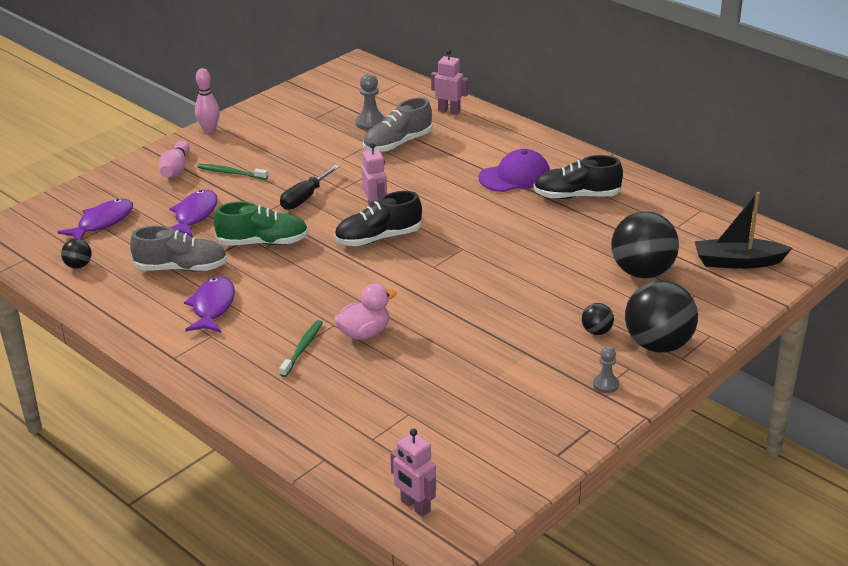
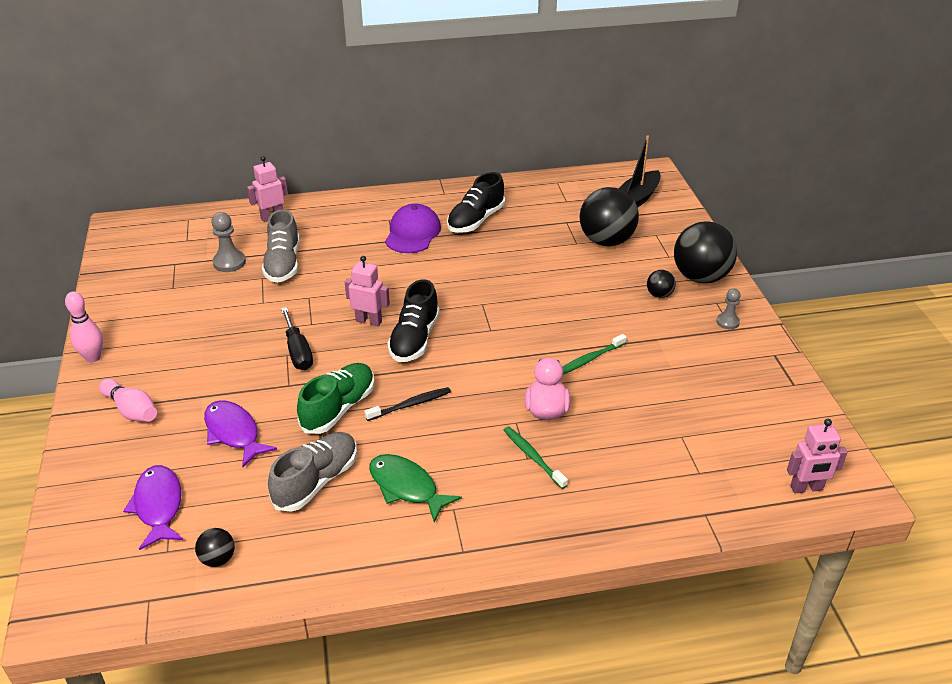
camera: 55 degrees left, 5 degrees up
(212, 306) = (406, 487): purple fish -> green fish
(231, 173) = (192, 377): green toothbrush -> green toothbrush (589, 359)
(301, 270) = (410, 405): none -> black toothbrush

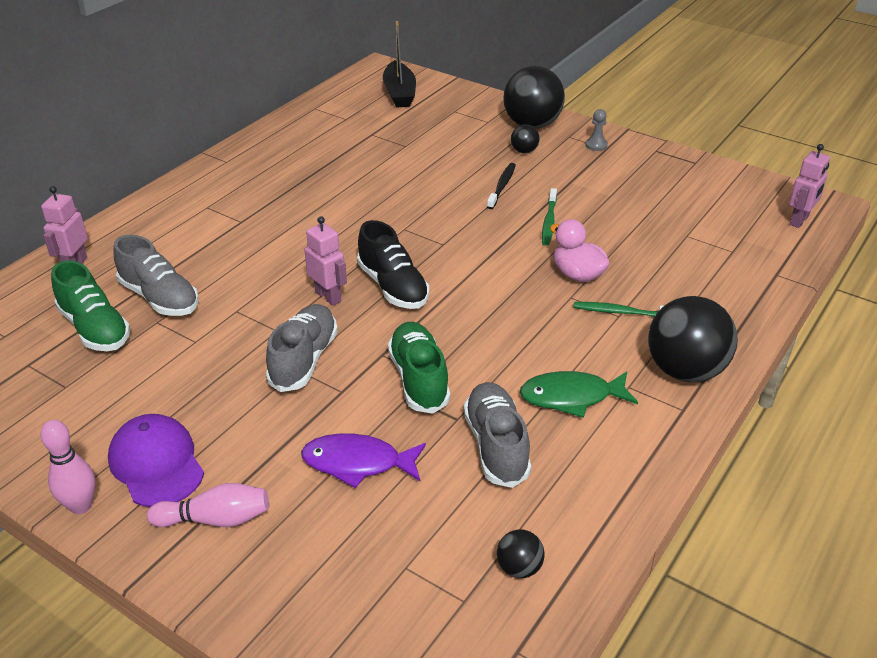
camera: 45 degrees left, 0 degrees up
(158, 506) = (390, 574): purple fish -> none
(229, 262) = (95, 328): grey pawn -> green shoe
(298, 352) = (304, 360): black screwdriver -> grey shoe
(369, 321) = (328, 296): pink robot -> pink robot turned 75 degrees clockwise
(410, 405) = (473, 337): black toothbrush -> black toothbrush (502, 186)
(412, 233) = (250, 207): purple cap -> purple cap (156, 464)
(476, 220) = (292, 169): black shoe -> none
(606, 241) = (425, 133): black ball -> black ball (685, 371)

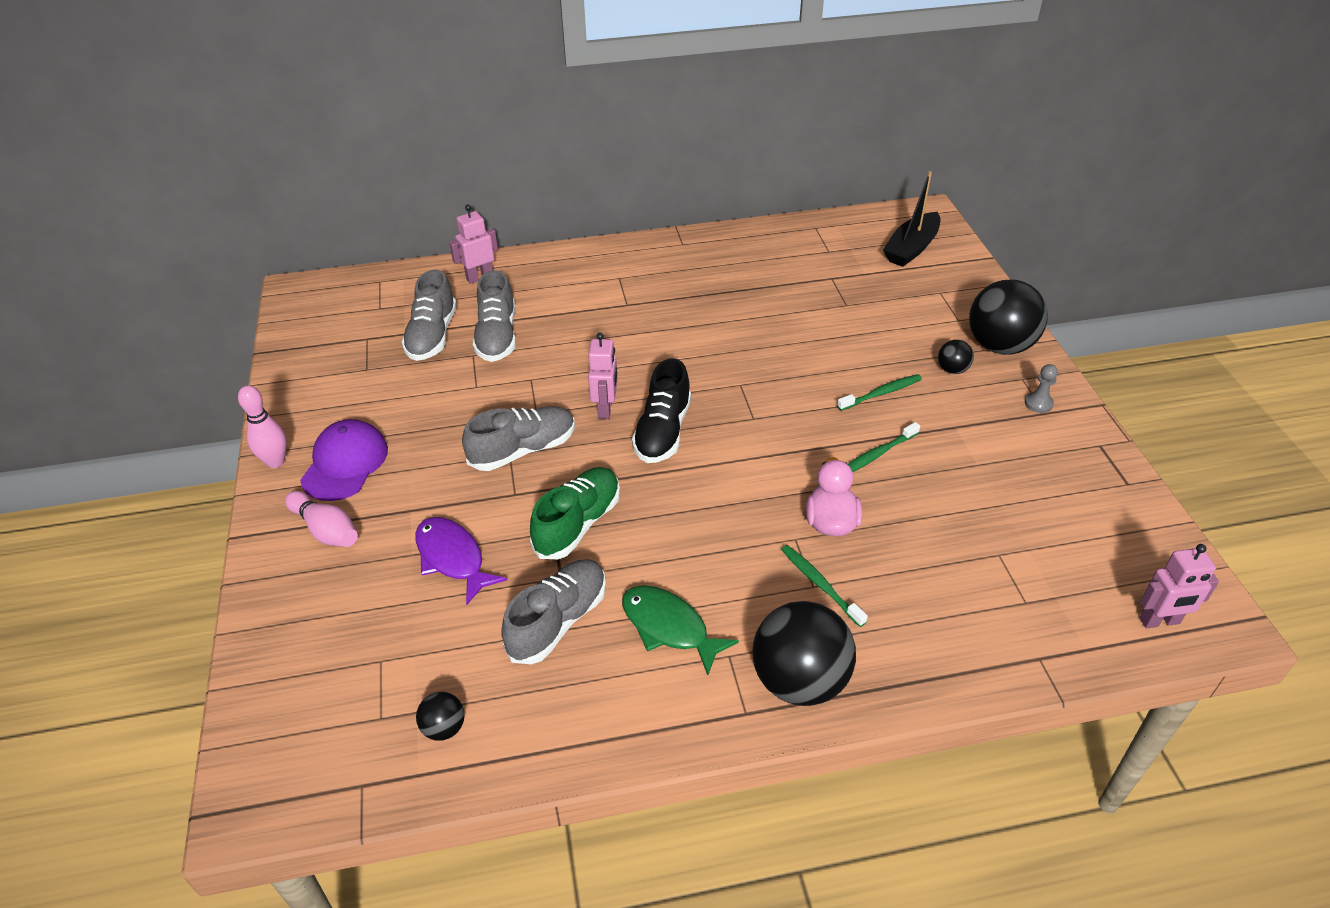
camera: 45 degrees right, 5 degrees up
(95, 328) = (432, 336): green shoe -> grey shoe
(502, 186) = (881, 393): black toothbrush -> green toothbrush

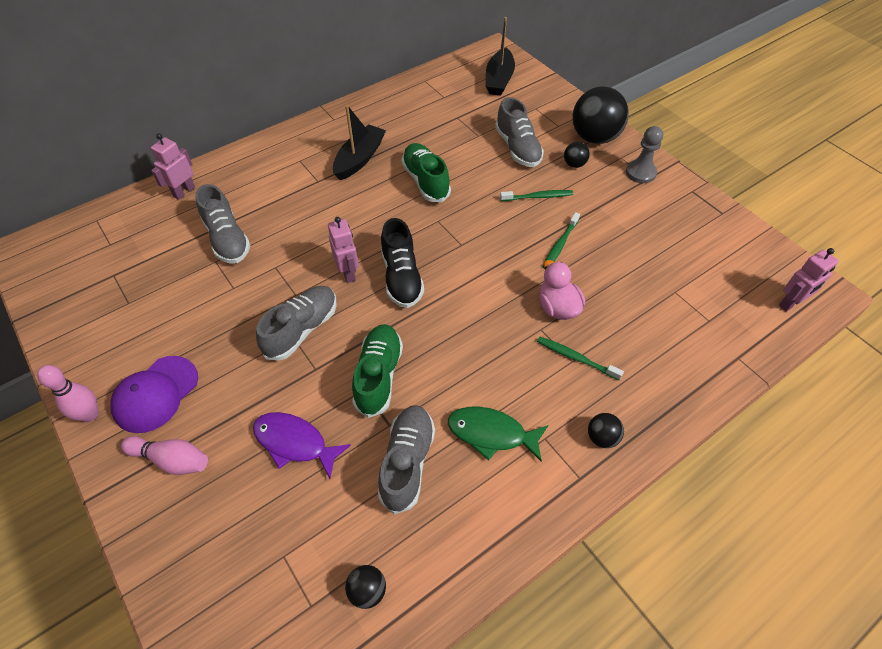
camera: 25 degrees left, 10 degrees up
(345, 463) = (156, 394): purple cap -> purple cap turned 135 degrees counterclockwise
(432, 336) = (171, 255): grey shoe -> grey shoe (518, 148)
(687, 293) = (359, 159): none -> black boat
(751, 338) = (425, 181): none -> green shoe
(799, 681) = (602, 437): black ball -> black ball, size x0.46
(881, 393) = (538, 197): green toothbrush -> green toothbrush turned 45 degrees clockwise
(1038, 403) = (640, 173): grey pawn -> grey pawn, size x1.54

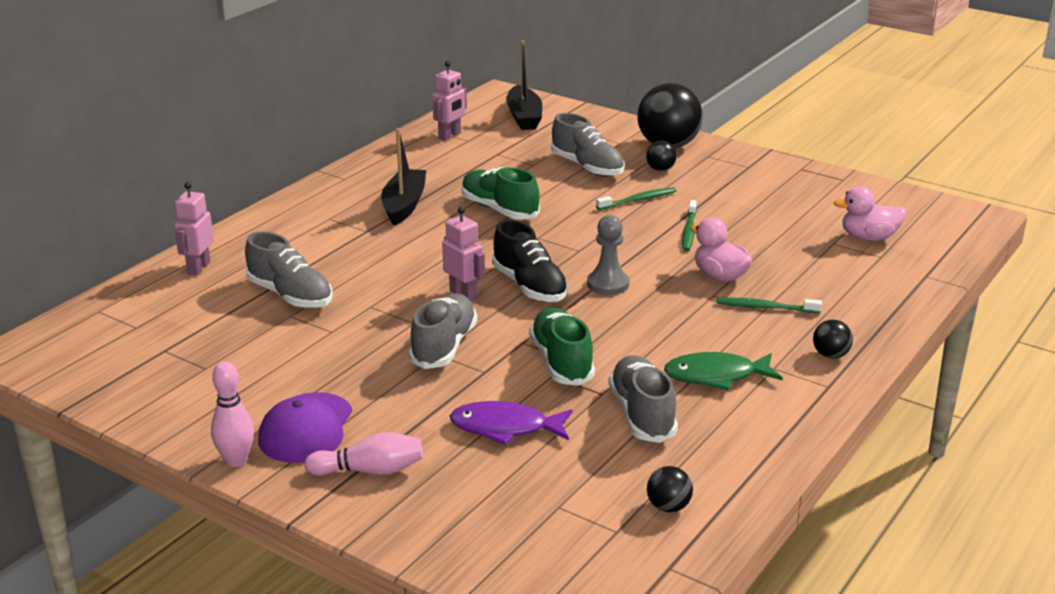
camera: 20 degrees left, 25 degrees down
(640, 173) = (737, 164): grey pawn -> grey pawn (608, 284)
(709, 293) = (868, 238): none -> pink duck
(790, 303) = (951, 230): pink robot -> pink robot (450, 135)

